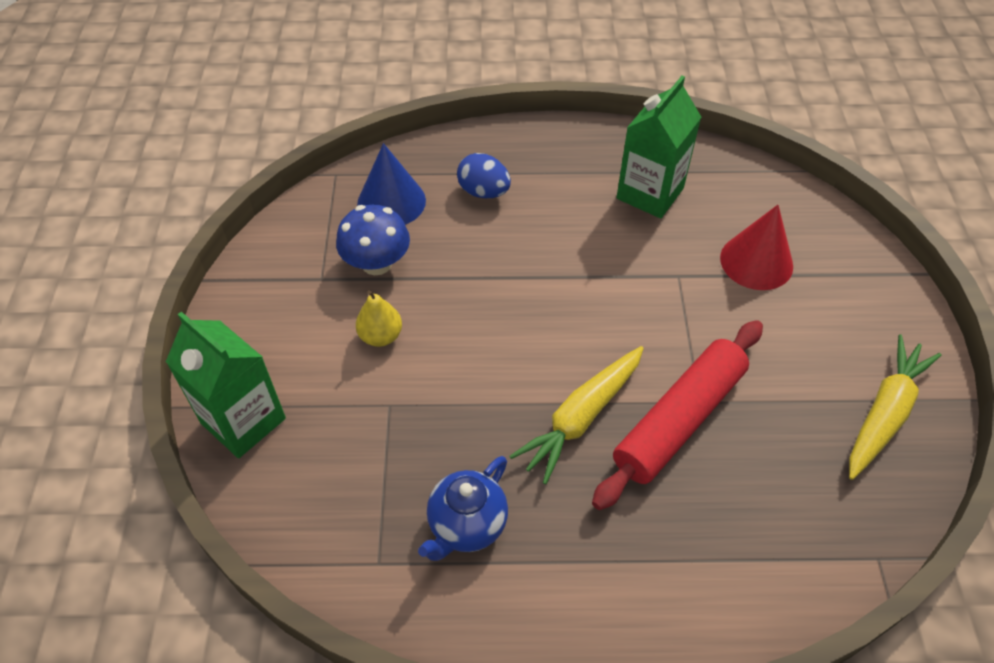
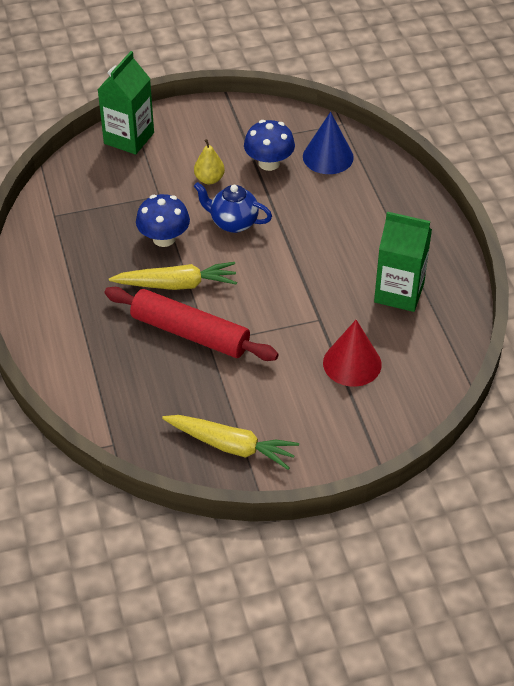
camera: 75 degrees right, 5 degrees down
(466, 525) = (86, 246): blue teapot -> blue teapot (233, 223)
(483, 192) = (358, 201): blue egg -> none
(483, 416) = (164, 238): none -> blue mushroom
(581, 417) = (177, 284): yellow carrot -> yellow carrot turned 150 degrees clockwise

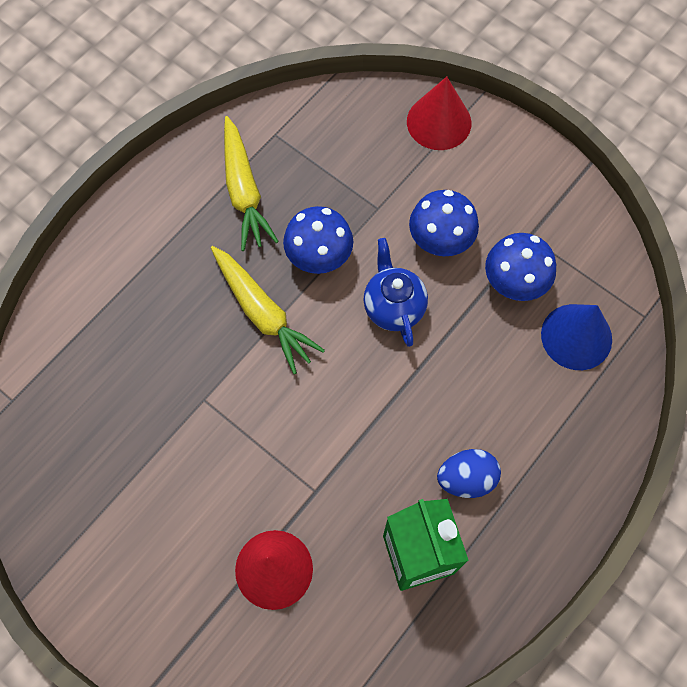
camera: 55 degrees right, 20 degrees up
(129, 138) = (439, 122): green carton -> red cone
(190, 333) = (204, 372): red rolling pin -> none
(209, 179) = (440, 239): yellow pear -> blue mushroom
(231, 446) = (77, 517): yellow carrot -> yellow carrot (244, 191)
(371, 248) = (466, 479): none -> blue egg

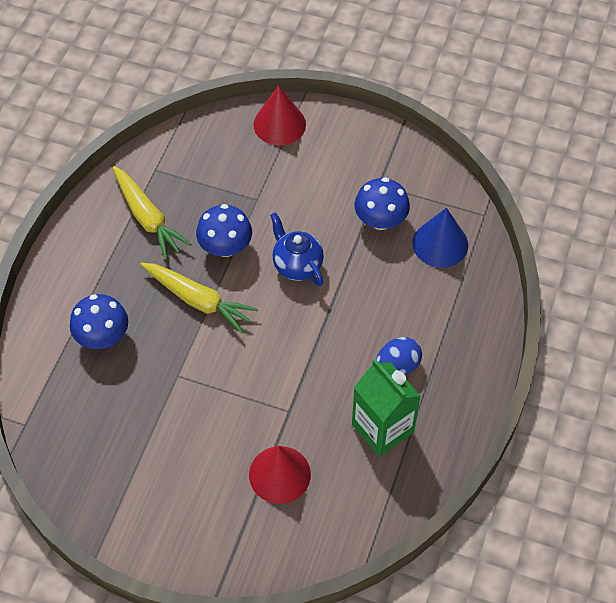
camera: 20 degrees left, 10 degrees down
(440, 239) = (313, 207): blue mushroom -> blue mushroom (102, 336)

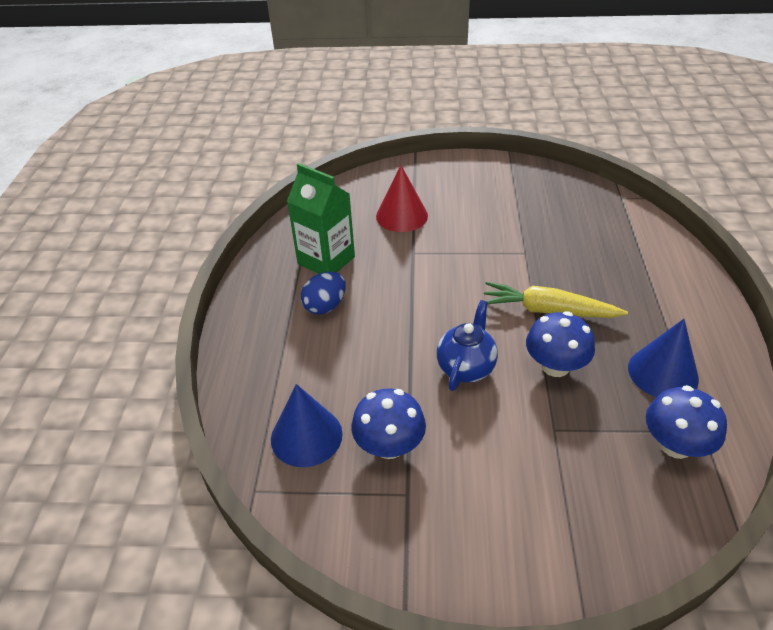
camera: 165 degrees right, 15 degrees down
(102, 336) = (613, 262): blue mushroom -> blue mushroom (675, 445)
(148, 218) = (663, 373): yellow carrot -> blue cone
(279, 124) = (591, 551): red cone -> none
(297, 265) = (466, 368): blue teapot -> blue teapot turned 105 degrees counterclockwise

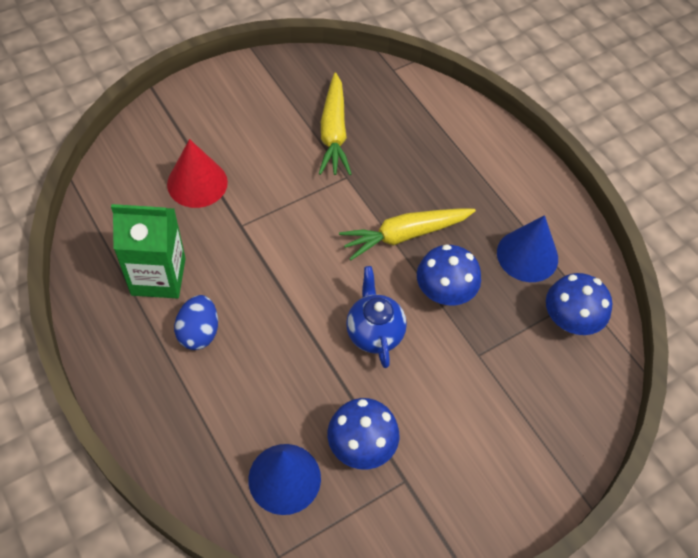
camera: 40 degrees left, 15 degrees up
(536, 221) = (334, 132): none -> yellow carrot

